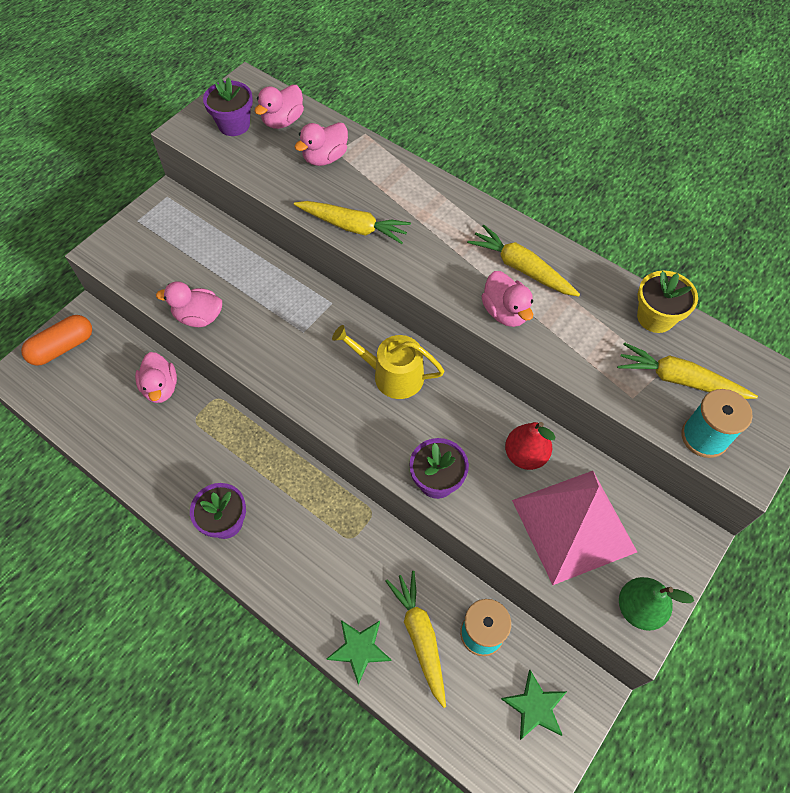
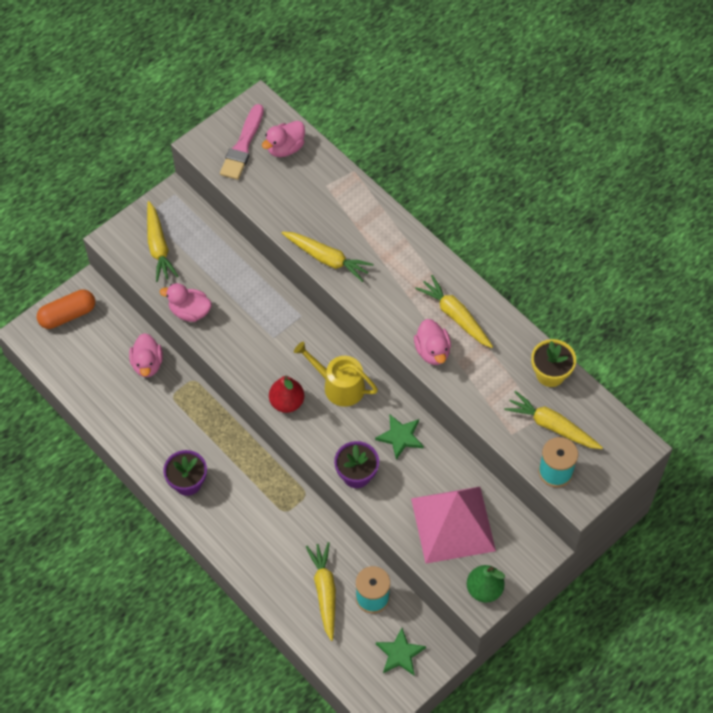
camera: 10 degrees right, 0 degrees up
(154, 252) = (158, 247): none -> yellow carrot
(234, 125) = (243, 146): purple flower pot -> pink brush
(325, 158) = (315, 190): pink duck -> none
(359, 649) = (277, 593): green star -> green star (400, 437)
(525, 455) = (430, 466): red pear -> red pear (287, 402)

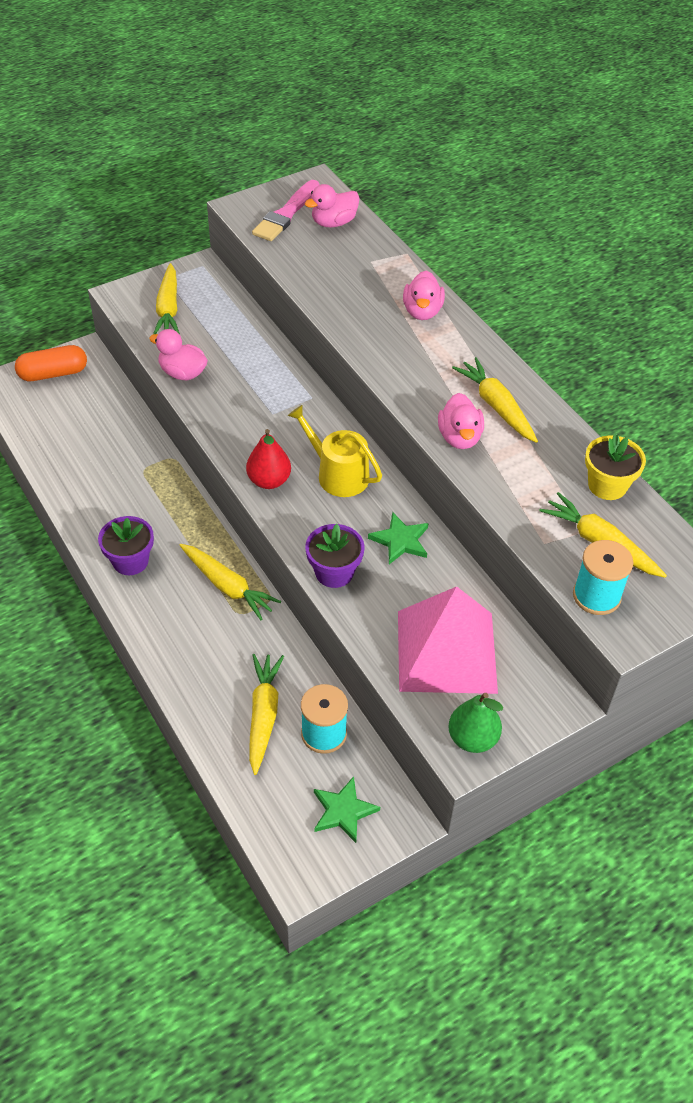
camera: 10 degrees right, 10 degrees down
(147, 364) = (125, 433): pink duck -> pink duck (422, 311)
(327, 259) = (353, 327): yellow carrot -> yellow carrot (227, 586)

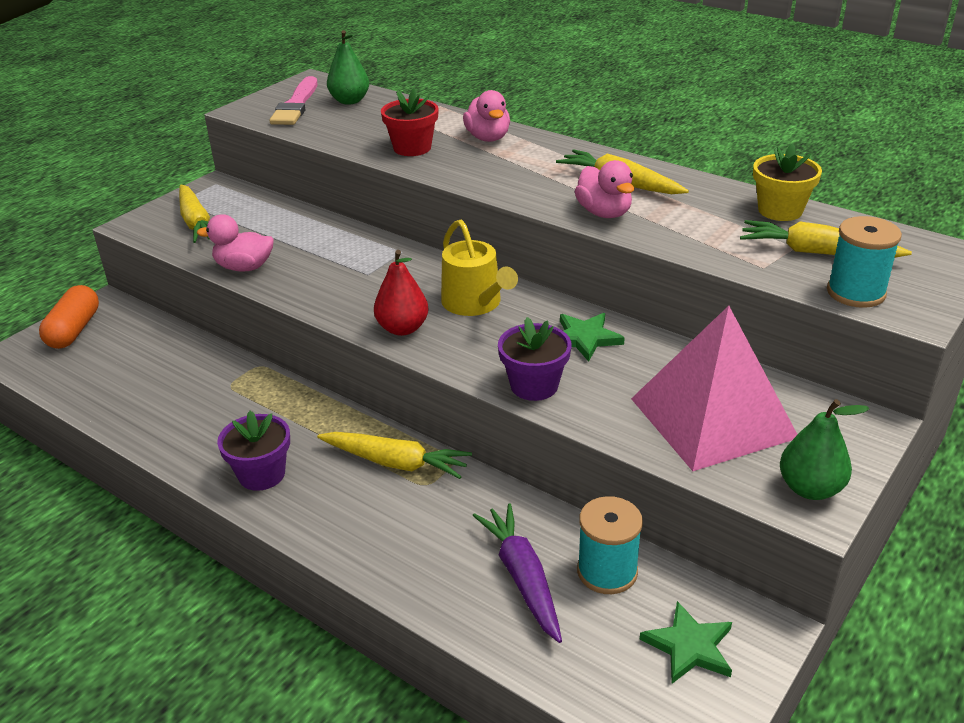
camera: 20 degrees left, 15 degrees down
(53, 373) = (74, 330): orange capsule -> orange capsule turned 45 degrees counterclockwise
(263, 715) = (522, 577): yellow carrot -> purple carrot
(333, 222) = (349, 101): pink duck -> green pear
(338, 474) = (475, 303): yellow watering can -> yellow watering can turned 135 degrees counterclockwise
(352, 304) = (412, 148): none -> red flower pot

